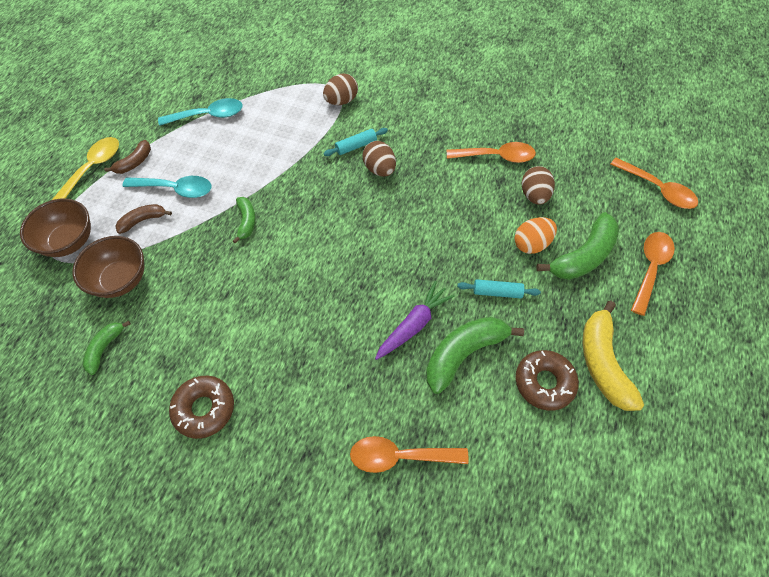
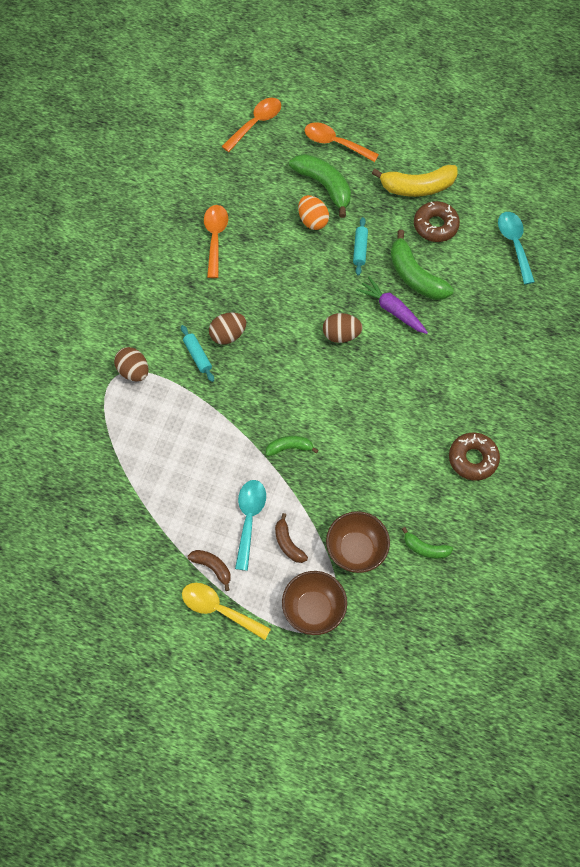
camera: 90 degrees left, 5 degrees up
(208, 115) = (147, 502): turquoise spoon -> turquoise spoon (514, 244)
(399, 456) = (498, 321): orange spoon -> none
(534, 195) = (261, 213): brown egg -> brown egg (341, 335)

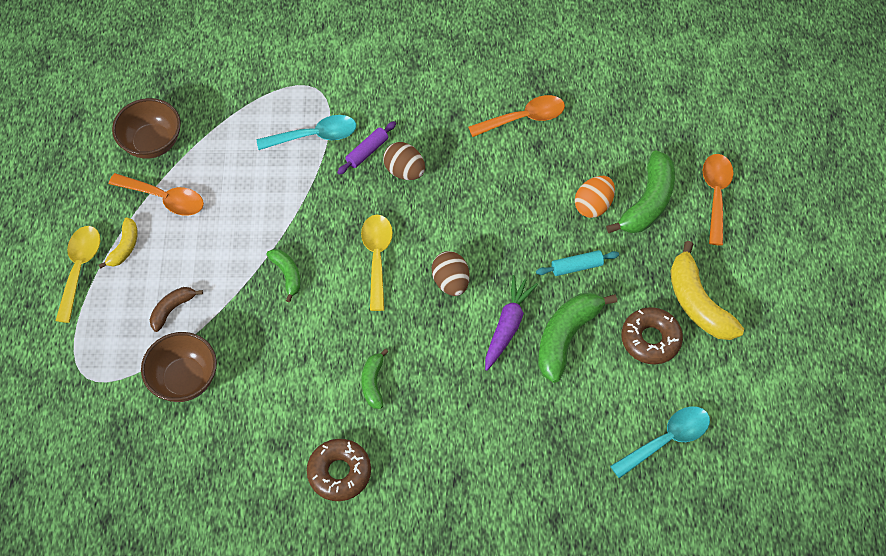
camera: 70 degrees right, 5 degrees down
(133, 371) = (326, 101): brown egg -> none
(197, 356) = (367, 151): turquoise rolling pin -> purple rolling pin
(212, 567) = (124, 247): brown banana -> yellow banana
(249, 519) = (189, 263): turquoise spoon -> turquoise spoon (315, 136)
(256, 123) = (700, 106): orange spoon -> orange spoon (164, 198)
(299, 378) = (377, 257): none -> yellow spoon
(313, 609) = (103, 358): brown bowl -> brown bowl (152, 143)
(425, 548) = (207, 452): green banana -> green banana (373, 383)

